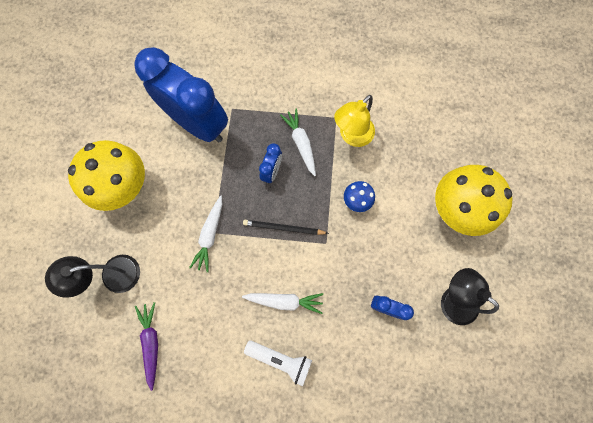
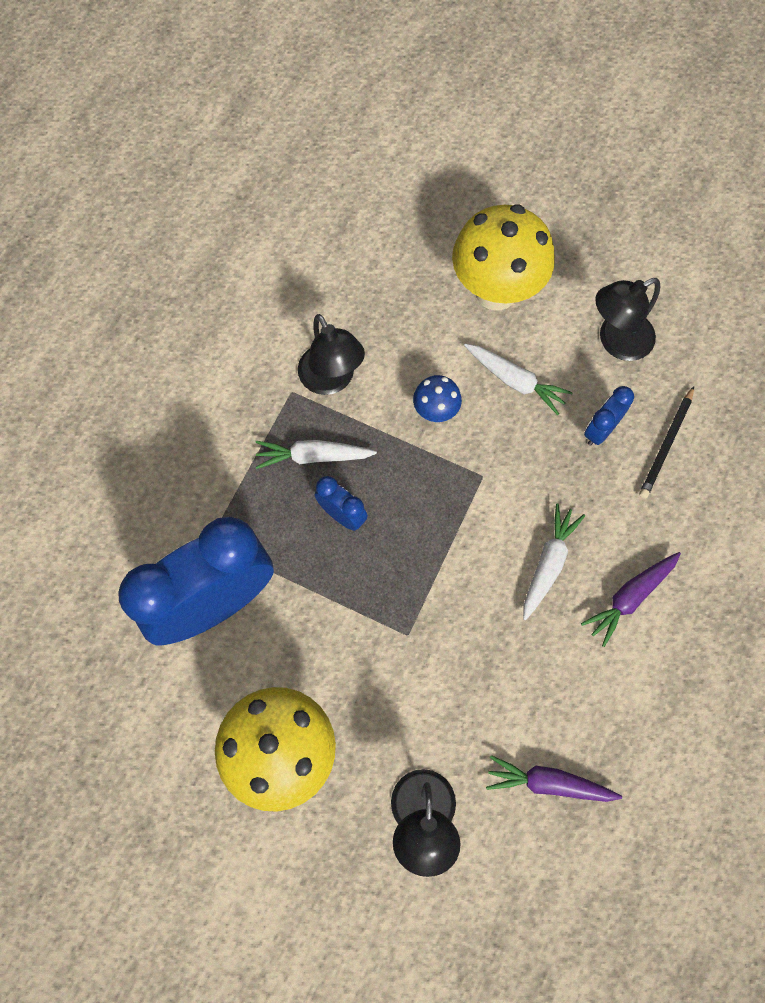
camera: 70 degrees left, 5 degrees down
(210, 235) = (410, 642): white carrot -> white carrot (515, 381)
(280, 359) = (630, 598): white flashlight -> purple carrot
(283, 228) = (438, 528): black pencil -> black pencil (666, 445)
(352, 136) = (331, 380): yellow lamp -> black lamp

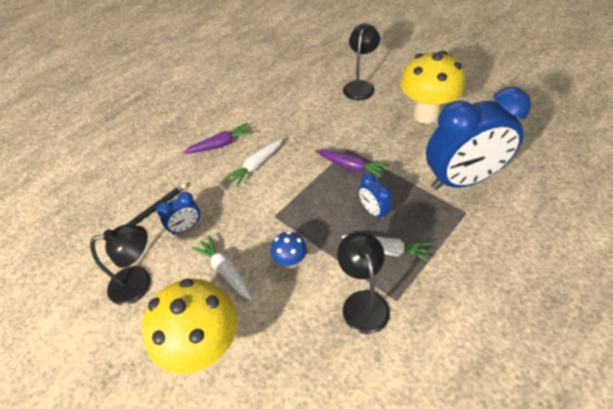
camera: 160 degrees left, 20 degrees down
(548, 783) = (297, 89): purple carrot -> purple carrot (351, 167)

